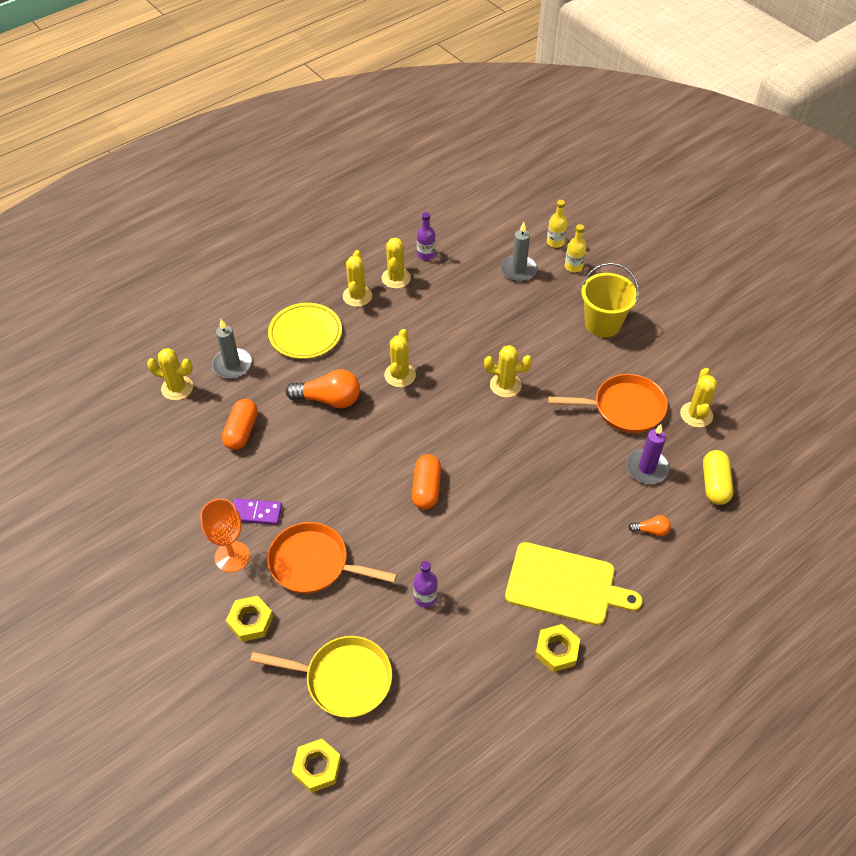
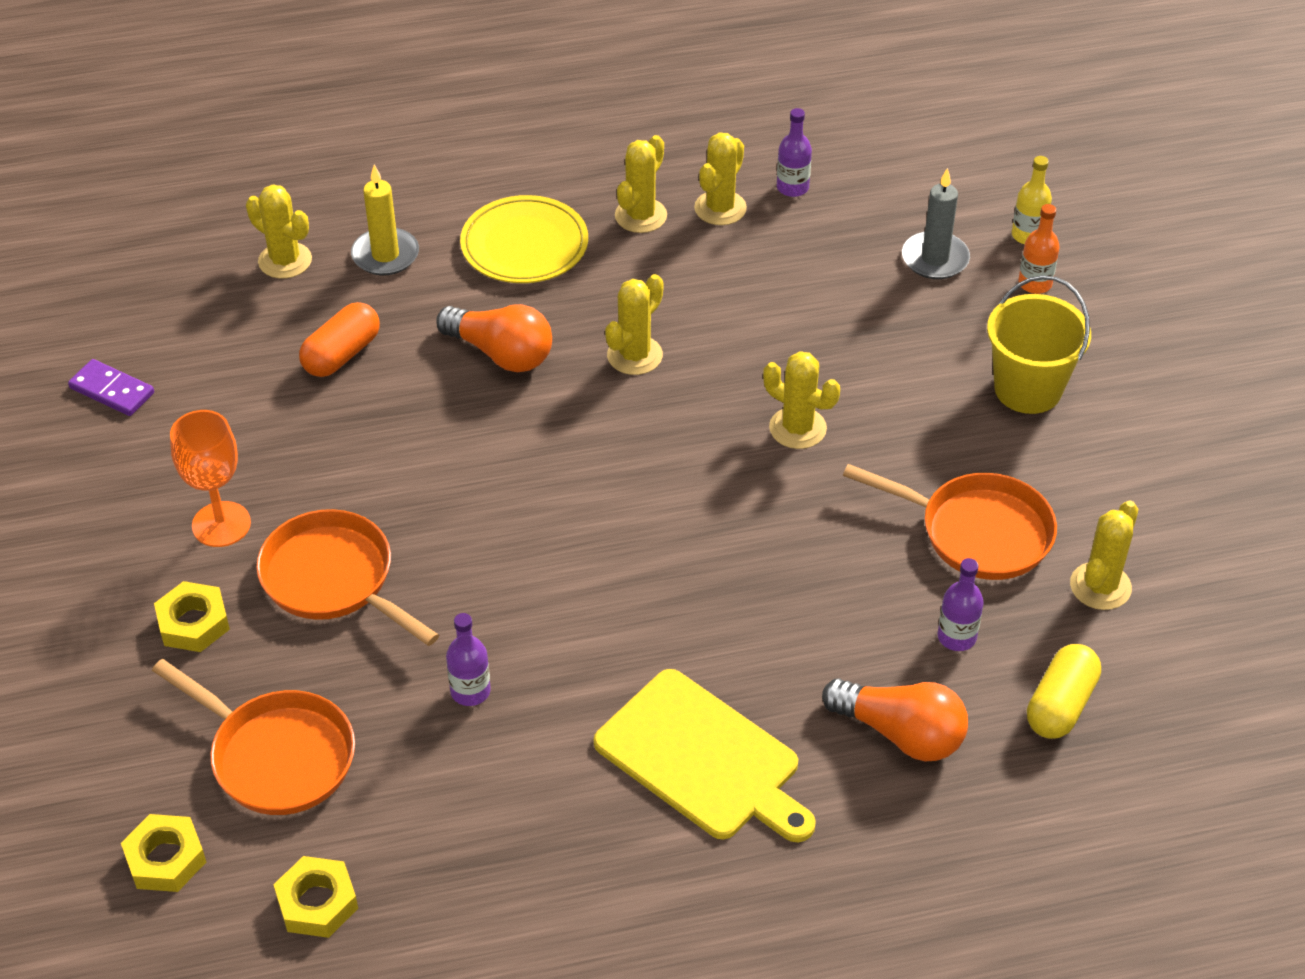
camera: 25 degrees right, 5 degrees down
(232, 365) = (385, 255): grey candle -> yellow candle
(256, 513) = (292, 477): purple domino -> purple domino (112, 391)
(343, 679) = (276, 756): yellow pan -> orange pan
(426, 488) = (571, 536): orange capsule -> none
(556, 650) = (627, 848): yellow nut -> yellow nut (317, 902)
(573, 267) = (1035, 283): yellow bottle -> orange bottle
(646, 468) = (956, 637): purple candle -> purple bottle
(651, 530) = (900, 733): orange light bulb -> orange light bulb, size x2.03

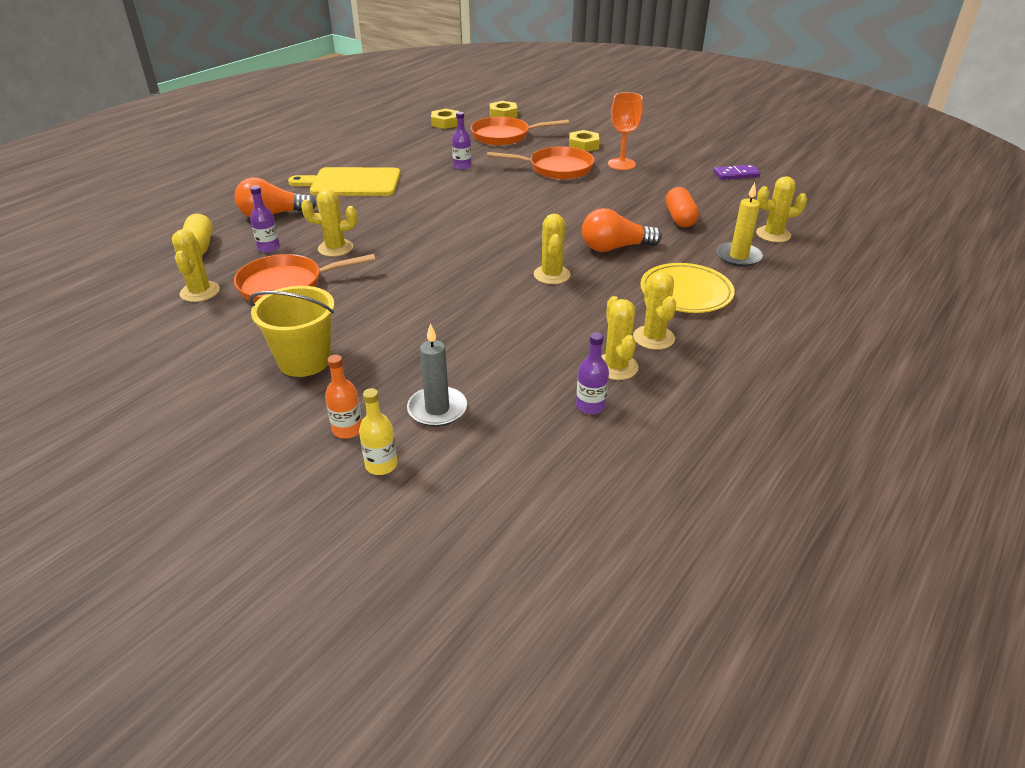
camera: 140 degrees right, 10 degrees down
(797, 428) = (427, 284): yellow cactus -> yellow cactus (335, 248)

